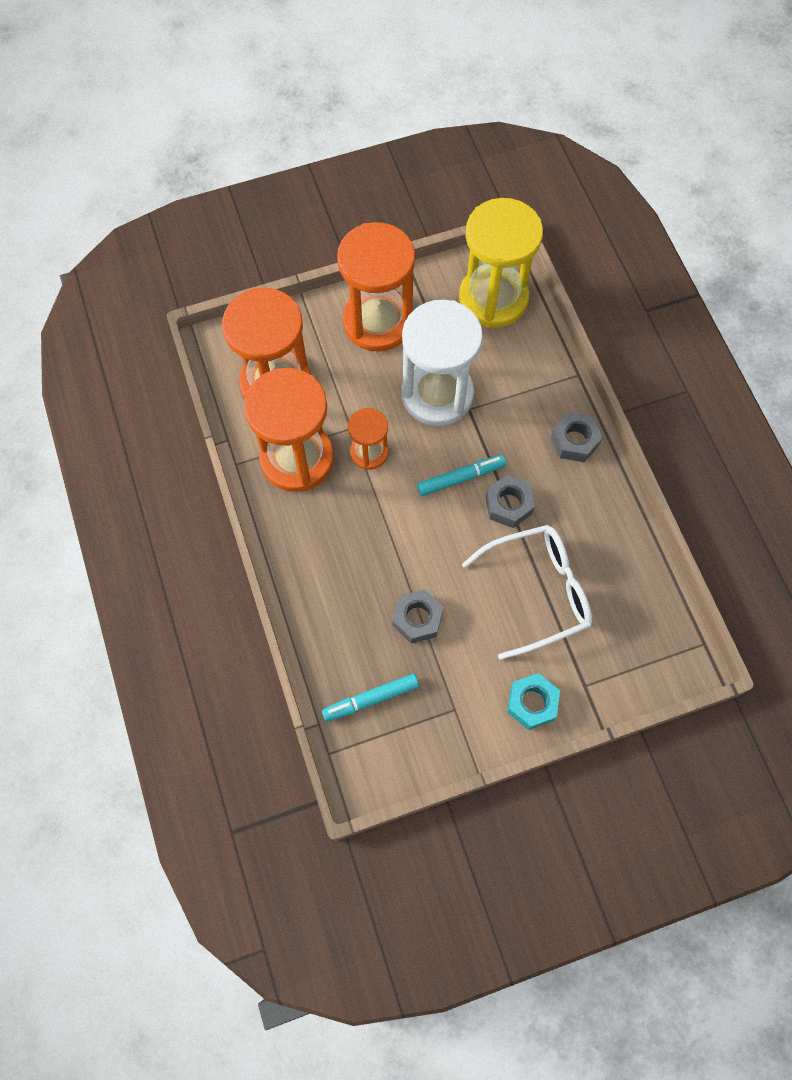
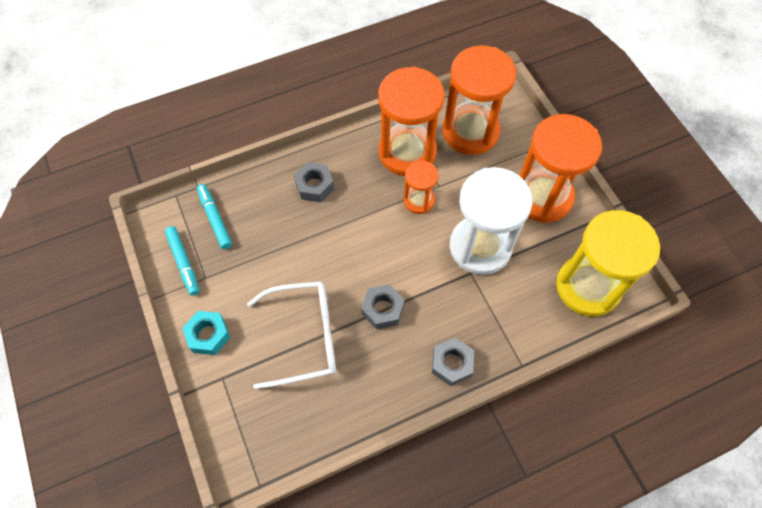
camera: 85 degrees right, 5 degrees down
(417, 619) = (279, 246): grey nut -> grey nut (315, 186)
(461, 478) = (404, 270): turquoise marker -> turquoise marker (183, 263)
(538, 592) = (304, 337): white glasses -> white glasses turned 75 degrees counterclockwise

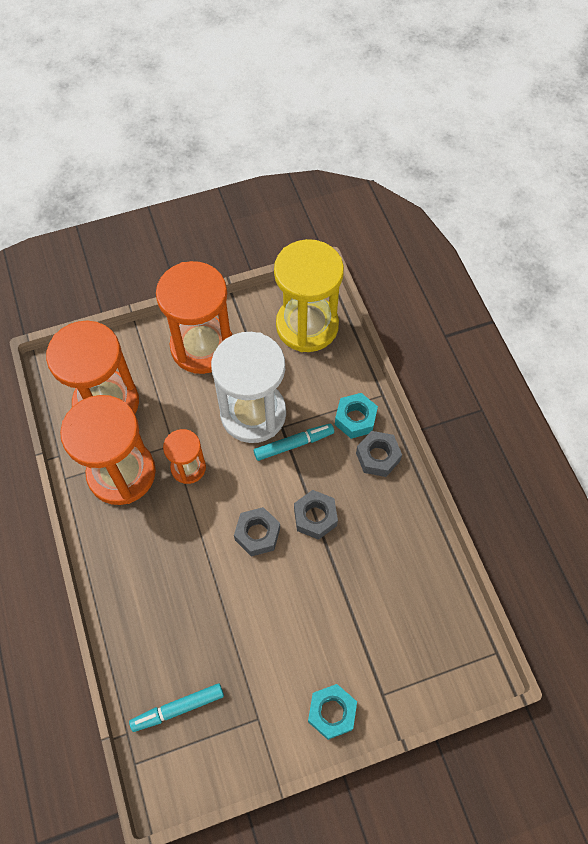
camera: 85 degrees left, 0 degrees up
(183, 263) = (235, 748): turquoise marker -> turquoise marker (294, 444)
(304, 337) = (340, 601): white glasses -> none
(315, 186) = (150, 582): grey nut -> grey nut (257, 534)
(490, 340) = (355, 419): none -> turquoise nut

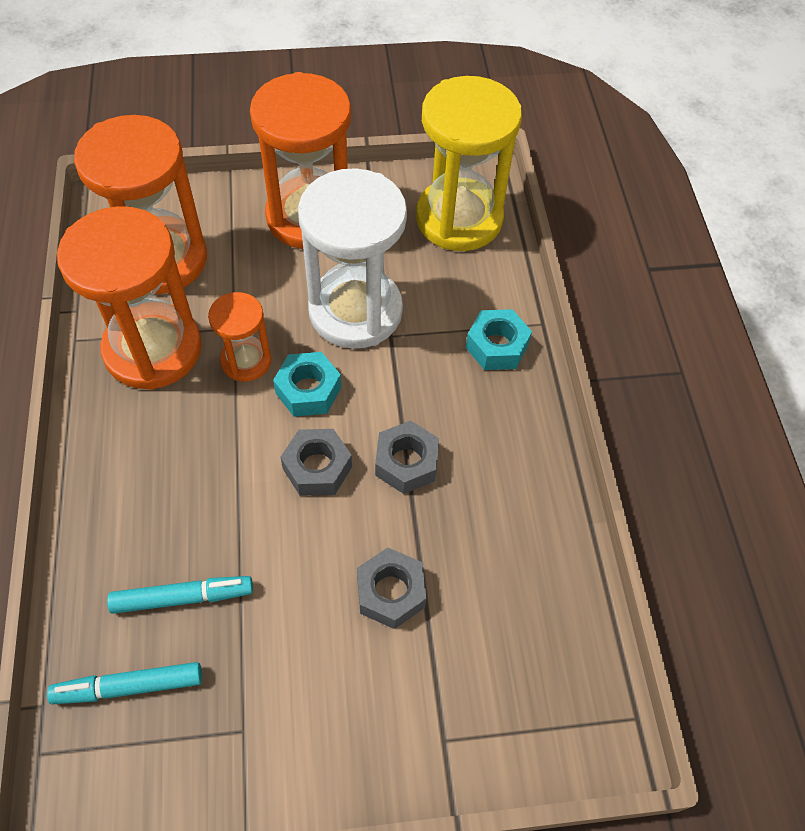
camera: 10 degrees right, 5 degrees down
(294, 444) = (401, 361): turquoise marker -> turquoise marker (183, 598)
(331, 712) = (358, 748): turquoise nut -> turquoise nut (308, 390)
(377, 457) = (517, 401): grey nut -> grey nut (390, 592)

